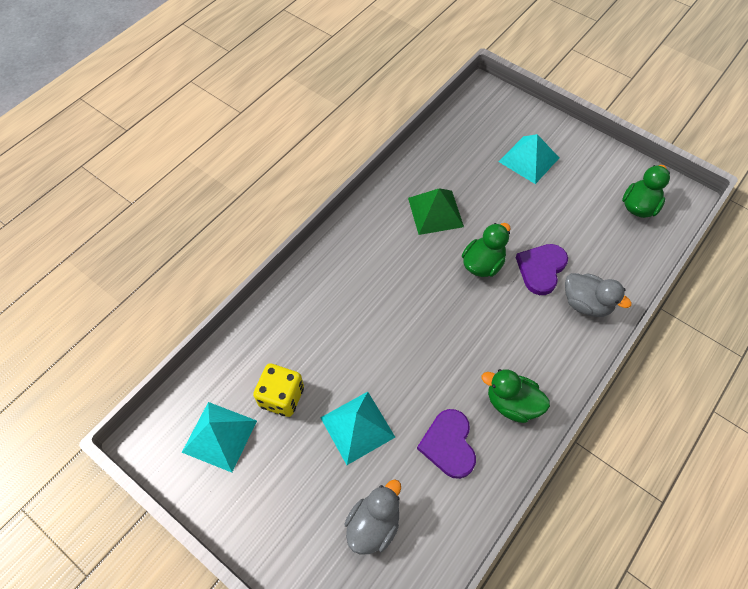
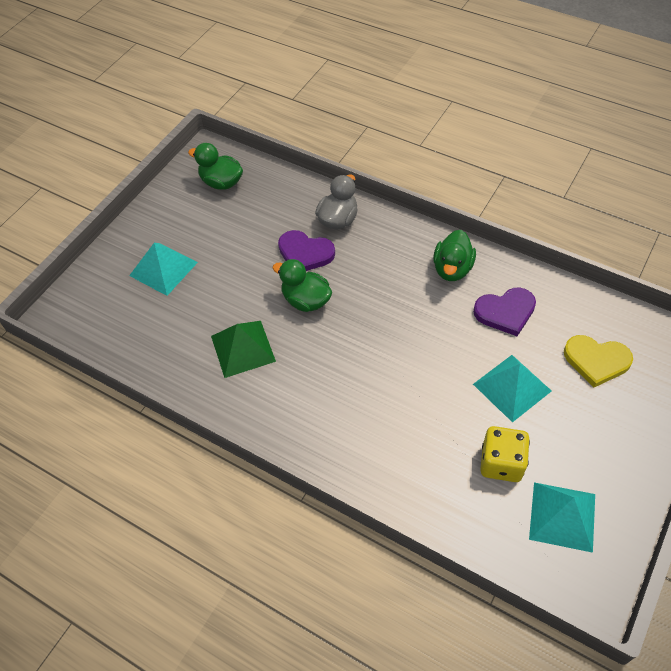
camera: 95 degrees left, 5 degrees down
(373, 524) = (596, 361): grey duck -> yellow heart

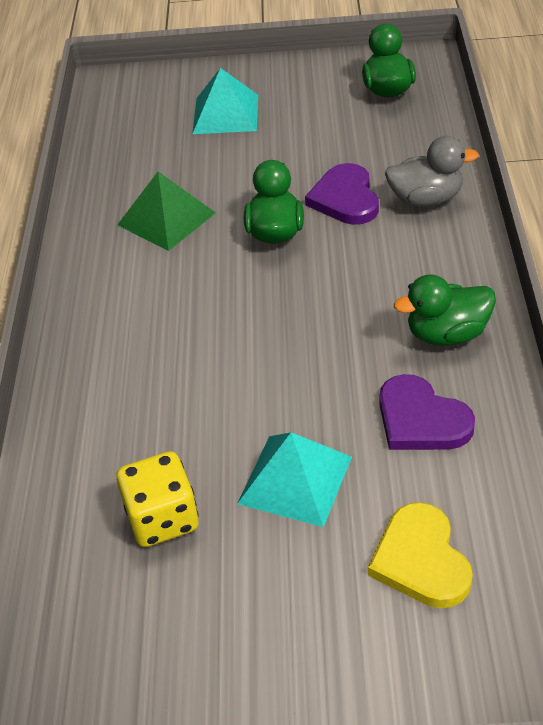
camera: 60 degrees right, 10 degrees down
(562, 516) = (118, 622): turquoise pyramid -> none

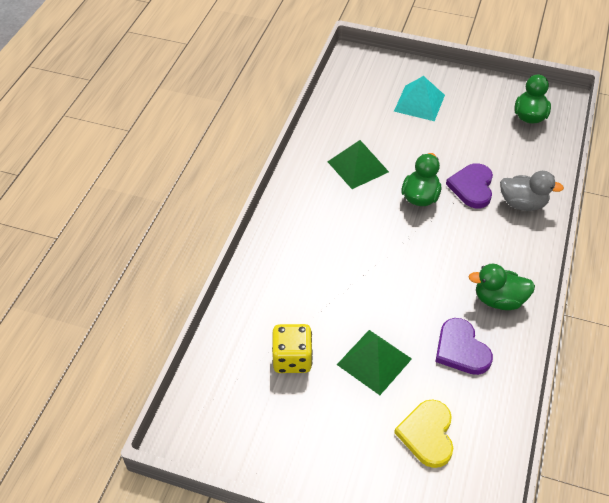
camera: 15 degrees right, 5 degrees up
(295, 479) = (374, 361): turquoise pyramid -> green pyramid

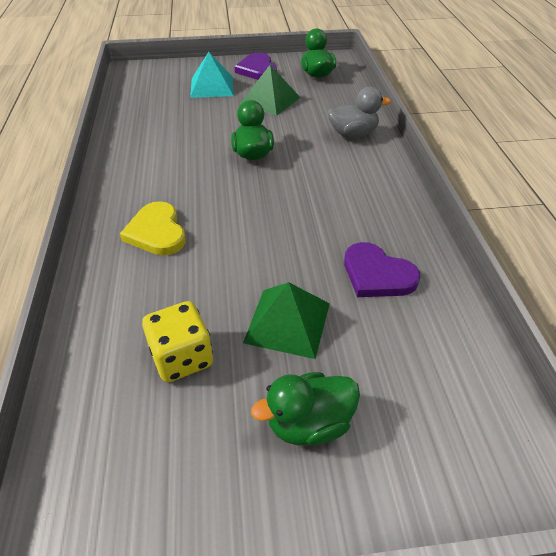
camera: 25 degrees left, 5 degrees down
(358, 166) = (174, 146): green pyramid -> green pyramid (270, 100)
(427, 434) = (398, 382): yellow heart -> yellow heart (157, 232)
(472, 187) = (298, 134): purple heart -> purple heart (257, 70)
(498, 300) = (384, 216): green duck -> green duck (309, 423)

